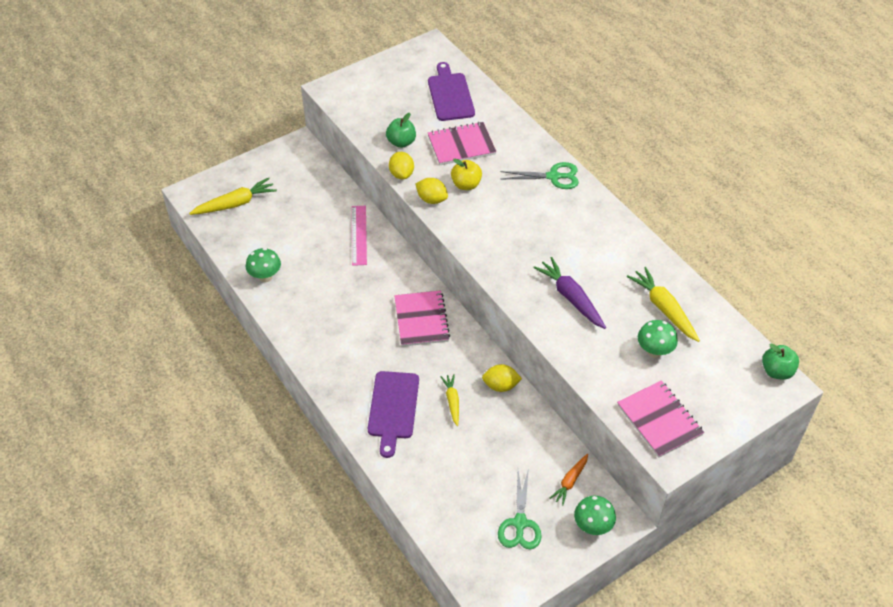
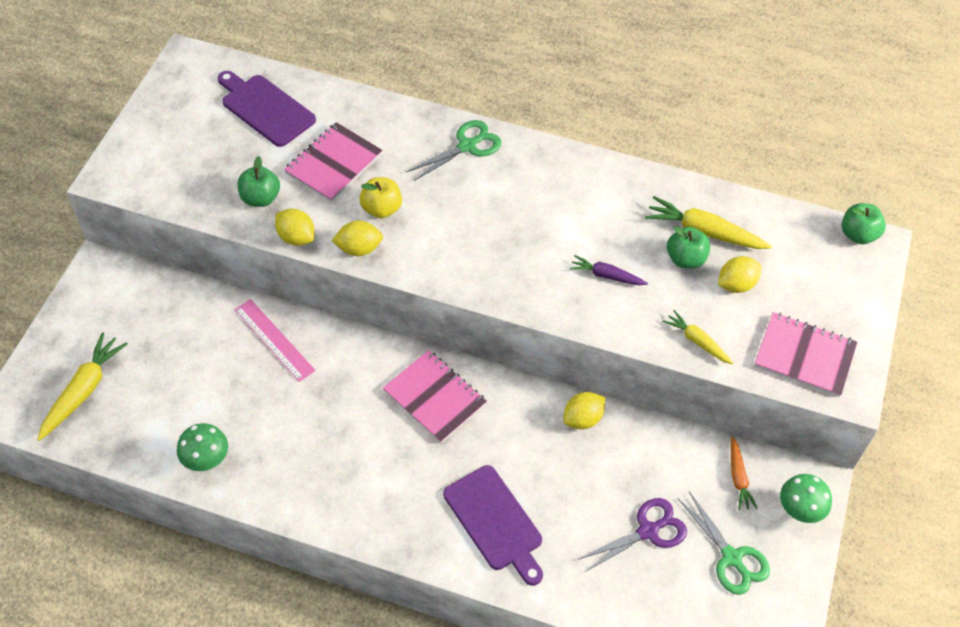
camera: 40 degrees left, 5 degrees up
(452, 401) = (549, 470): yellow carrot -> yellow carrot (697, 341)
(481, 473) = (648, 531): none -> purple scissors
(570, 297) = (606, 276): purple carrot -> purple carrot, size x0.60
(634, 317) = (685, 259): none -> green apple
(654, 351) = (736, 284): green mushroom -> yellow lemon

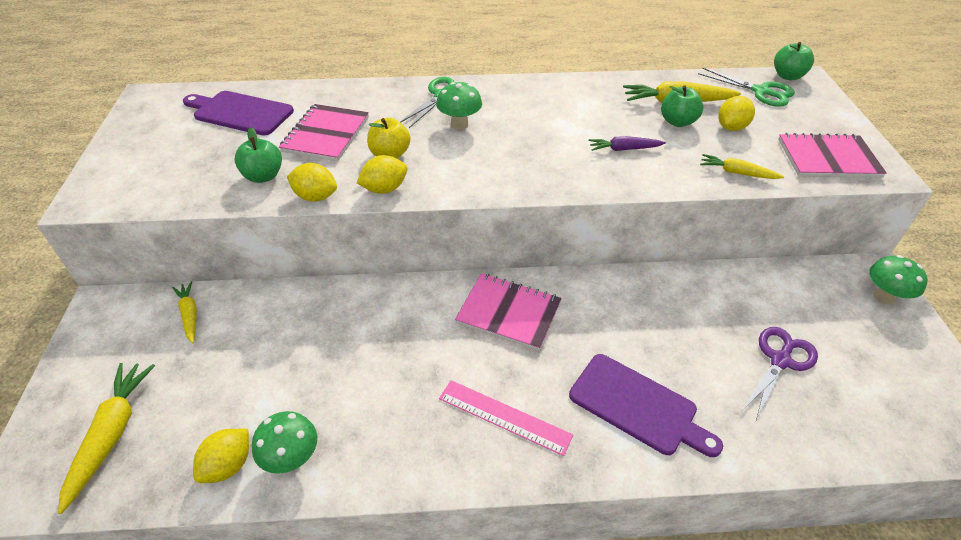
camera: 20 degrees left, 10 degrees down
(167, 302) = (189, 315): none -> yellow carrot
(274, 339) = (321, 313): pink ruler -> pink ruler (504, 416)
(464, 192) = (459, 125): none -> green mushroom
(582, 419) = (653, 286): yellow lemon -> yellow lemon (228, 465)
(731, 558) = (867, 356): green scissors -> green scissors (761, 91)
(738, 478) = (815, 288): orange carrot -> none

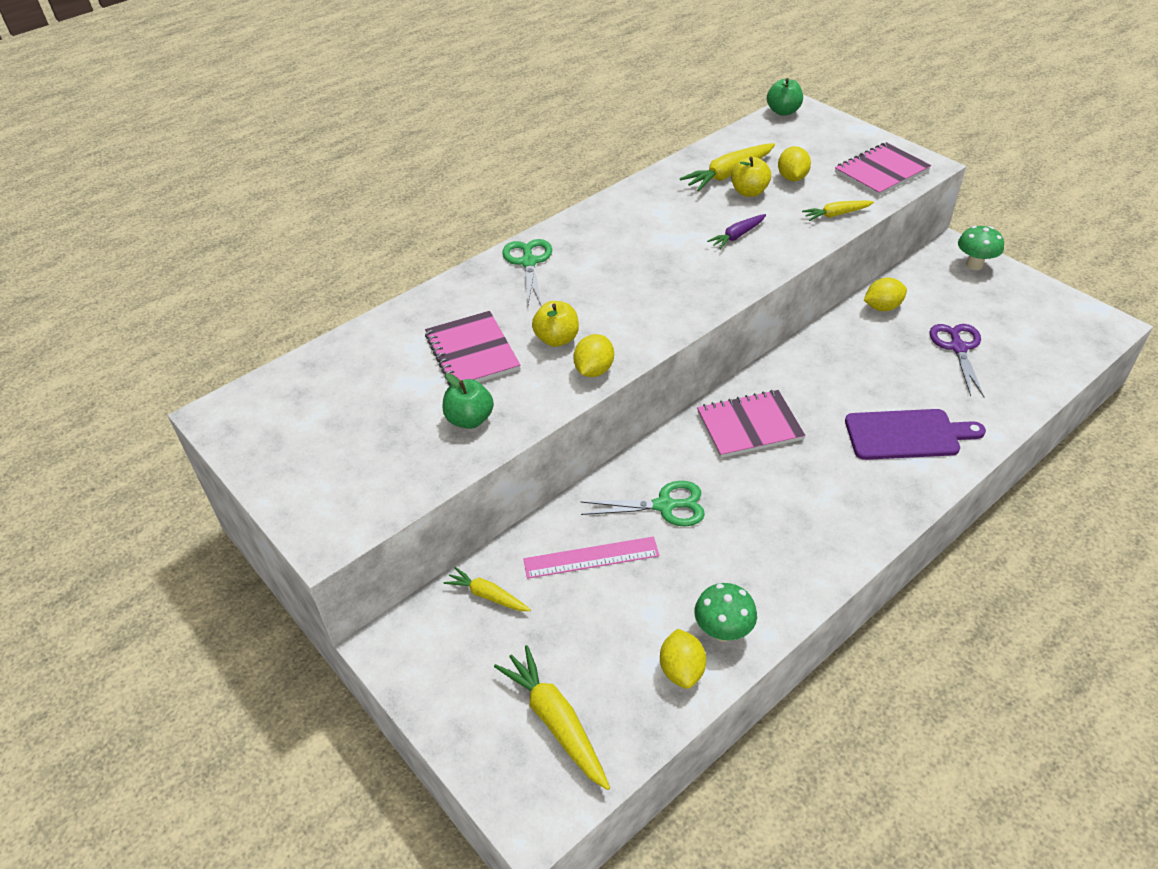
camera: 35 degrees left, 0 degrees up
(240, 113) = (352, 377): purple cutting board -> none
(315, 197) = (544, 409): yellow lemon -> yellow lemon (882, 307)
(459, 125) = (580, 282): green mushroom -> none
(504, 416) = (832, 499): pink ruler -> pink ruler (591, 557)
(677, 122) = (749, 192): green apple -> yellow apple
(761, 91) = (779, 135): green scissors -> green scissors (664, 506)

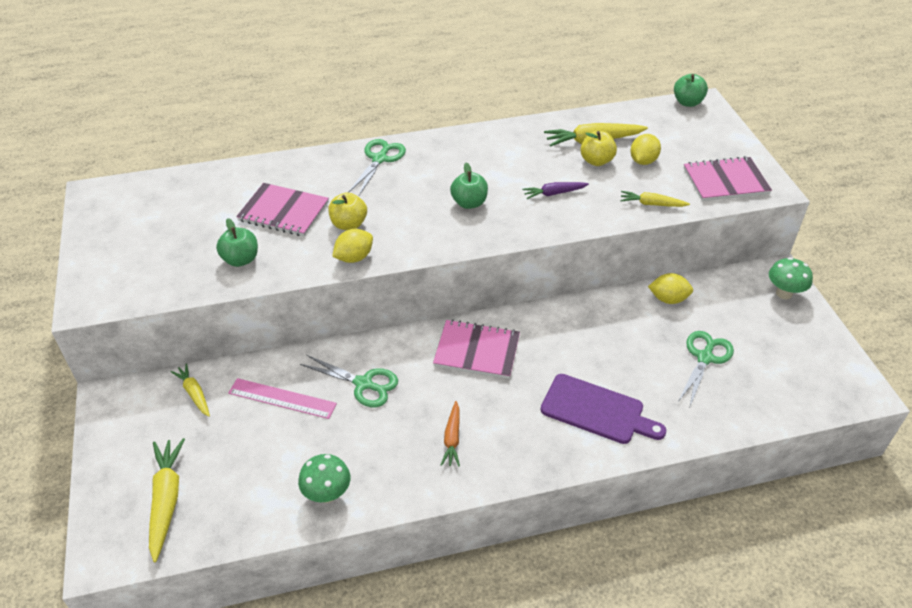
camera: 25 degrees right, 0 degrees up
(472, 352) = (283, 212): pink notebook -> pink notebook turned 75 degrees counterclockwise
(663, 274) = (469, 203): none -> green apple
(681, 670) = (276, 507): yellow lemon -> none
(798, 520) = (452, 438): none -> orange carrot
(958, 348) = (705, 358): purple scissors -> green scissors

